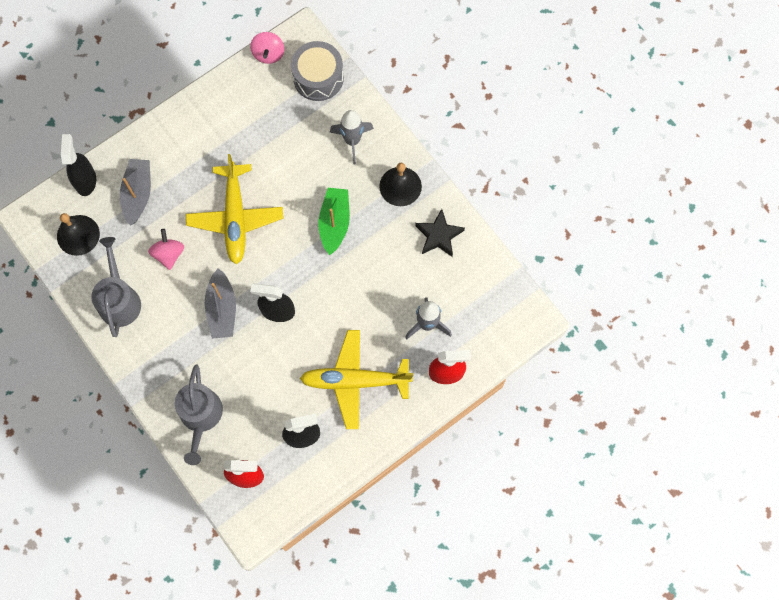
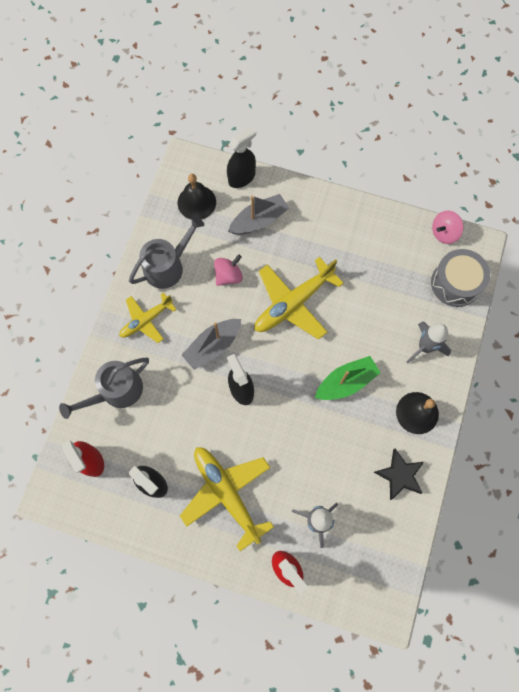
camera: 55 degrees right, 0 degrees up
(155, 350) = (146, 320): none -> yellow plane

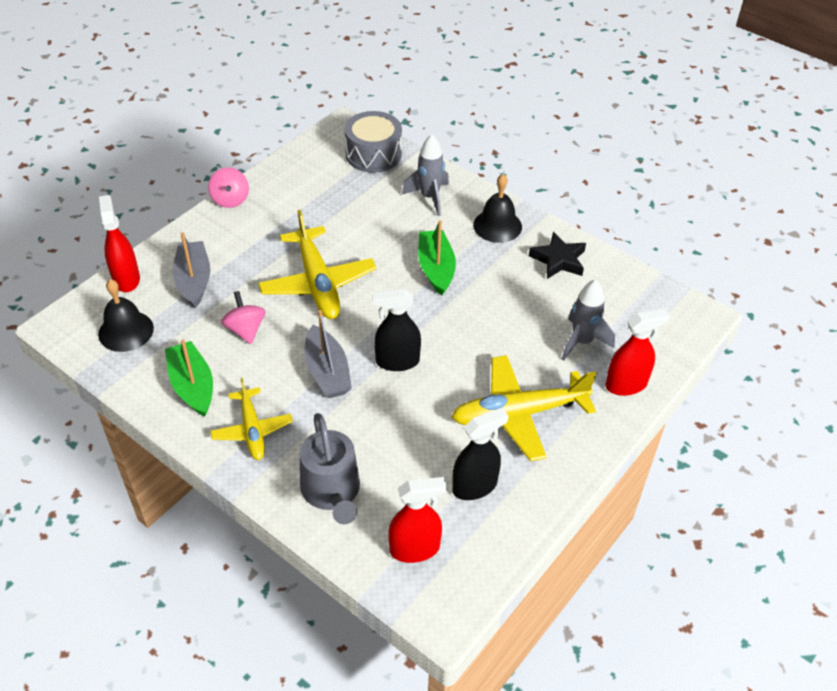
camera: 70 degrees left, 25 degrees down
(167, 266) = (192, 386): grey watering can -> green boat
(242, 178) = (126, 279): black spray bottle -> red spray bottle
(444, 233) = (313, 144): pink spinning top -> pink spinning top (230, 200)

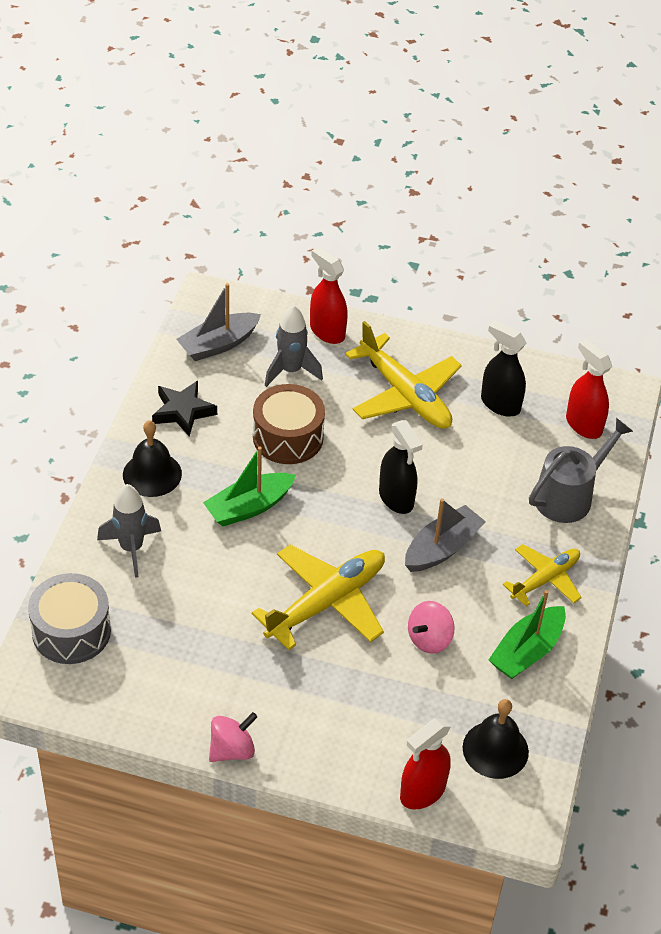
camera: 115 degrees left, 0 degrees up
(194, 281) = (387, 721): grey boat -> grey boat (218, 344)
(501, 314) = (288, 437): none -> brown drum

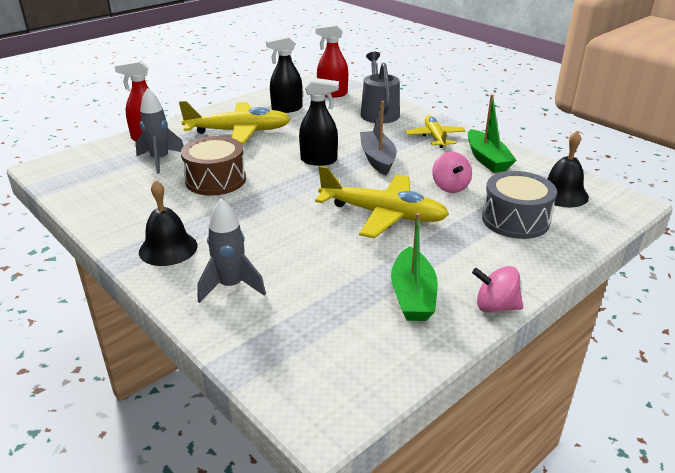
camera: 55 degrees left, 15 degrees down
(71, 631) = (286, 357): grey drum -> grey drum (515, 220)
(183, 411) = (128, 213): black star -> none
(218, 344) = (92, 178): grey boat -> none
(232, 749) = (495, 306): pink spinning top -> pink spinning top turned 75 degrees counterclockwise
(249, 507) = (258, 216): green boat -> green boat (412, 295)
(326, 603) = (382, 214): yellow plane -> yellow plane turned 120 degrees clockwise
(422, 792) = (586, 232): red spray bottle -> none

